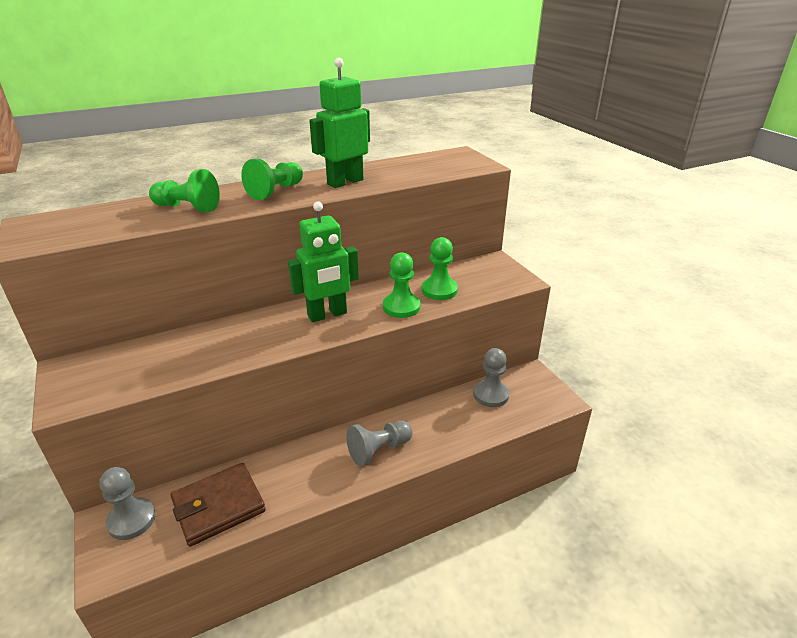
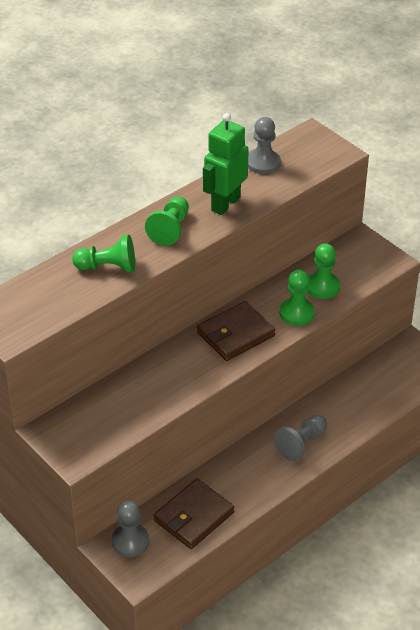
camera: 15 degrees left, 10 degrees up
(327, 315) = (235, 334): green robot -> brown wallet
(490, 395) = (379, 372): grey pawn -> grey pawn (263, 163)

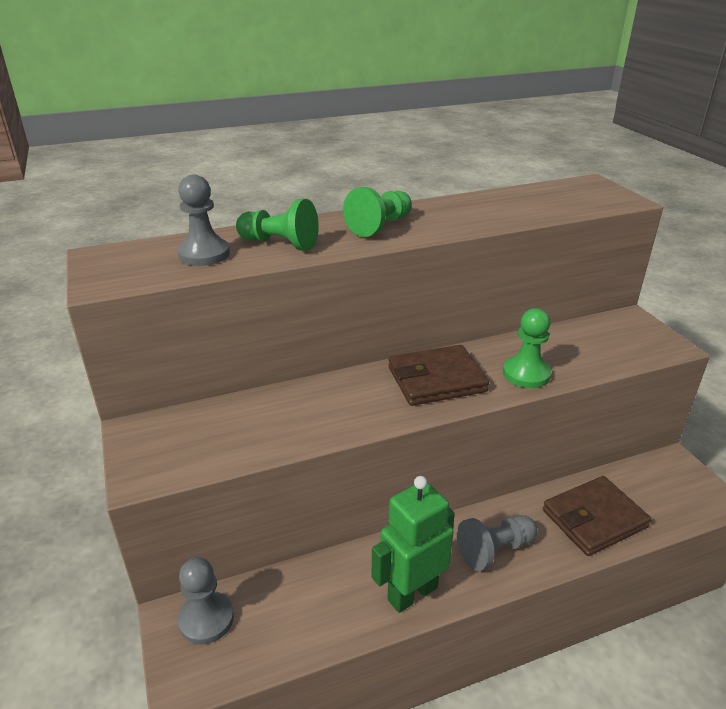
camera: 20 degrees right, 10 degrees down
(193, 516) = (308, 609): brown wallet -> brown wallet (594, 518)
(225, 204) = (461, 217): green robot -> green robot (412, 593)
(263, 163) = (524, 195): grey pawn -> grey pawn (204, 254)
(322, 287) = (569, 354): green pawn -> none

